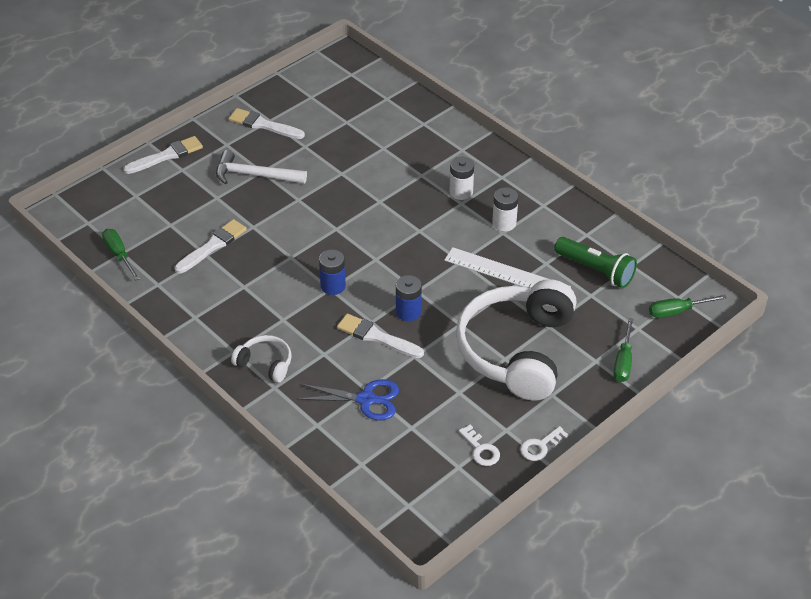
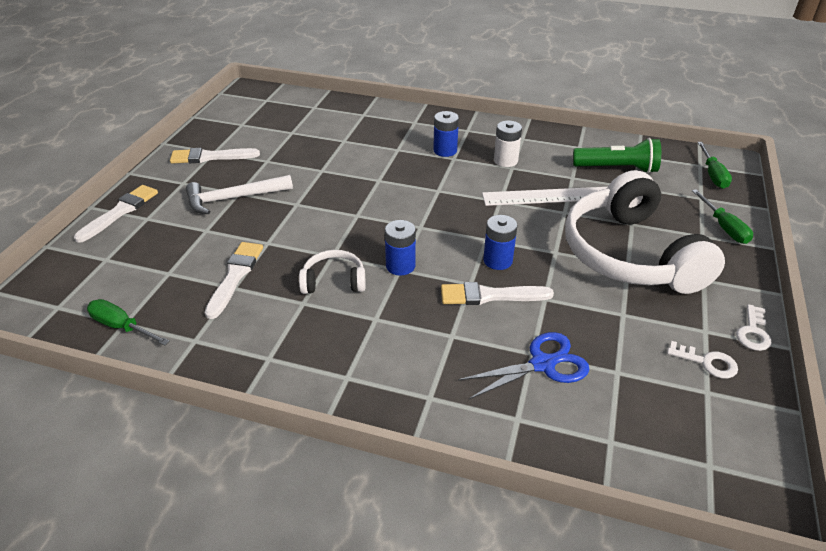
camera: 30 degrees left, 5 degrees down
(265, 363) = (396, 375): white headphones -> white headphones (334, 281)
(461, 192) = (445, 150): white battery -> blue battery
(677, 311) = (712, 175): green screwdriver -> green screwdriver turned 45 degrees counterclockwise

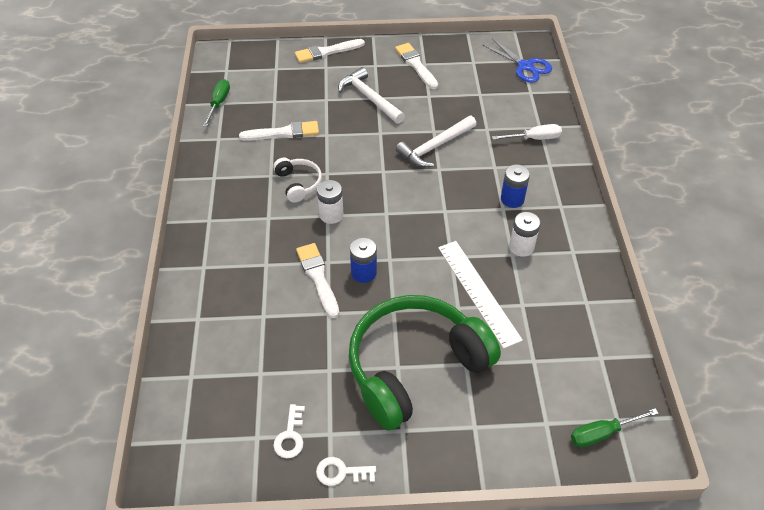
camera: 70 degrees right, 10 degrees up
(120, 212) = (326, 52): white brush -> white brush turned 150 degrees clockwise
(345, 175) = (434, 147): none -> white hammer
(376, 120) = (534, 138): none -> white screwdriver
(400, 266) = (331, 215): blue battery -> white battery
(542, 364) = (253, 324): blue scissors -> blue scissors (525, 66)
(617, 169) = (561, 340): green flashlight -> none
(629, 254) = (414, 366): white headphones -> green headphones
(724, 227) = (499, 446): green screwdriver -> none

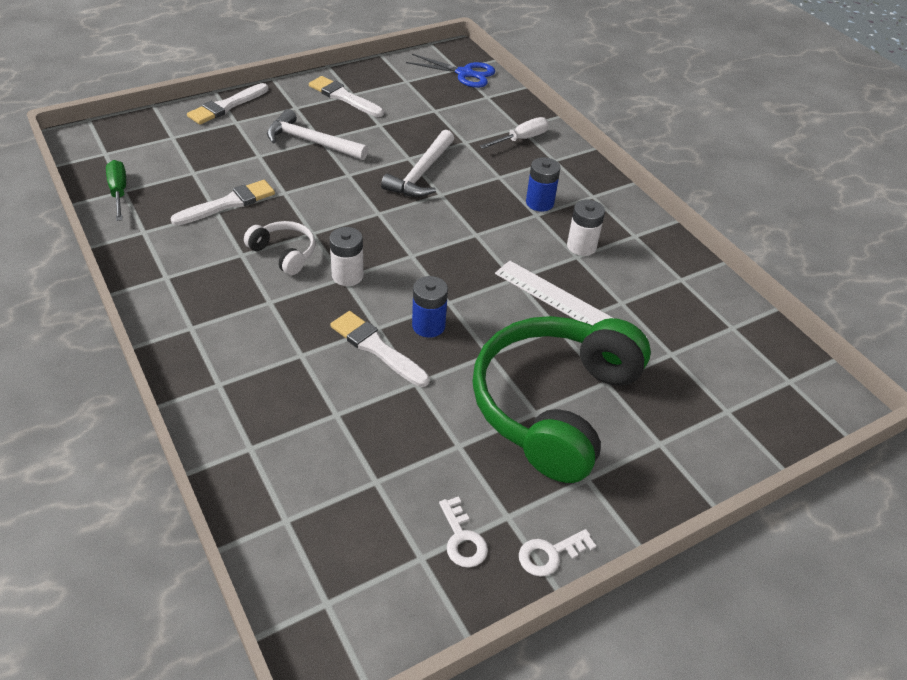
camera: 30 degrees left, 5 degrees down
(602, 433) = (785, 399): green screwdriver -> none

